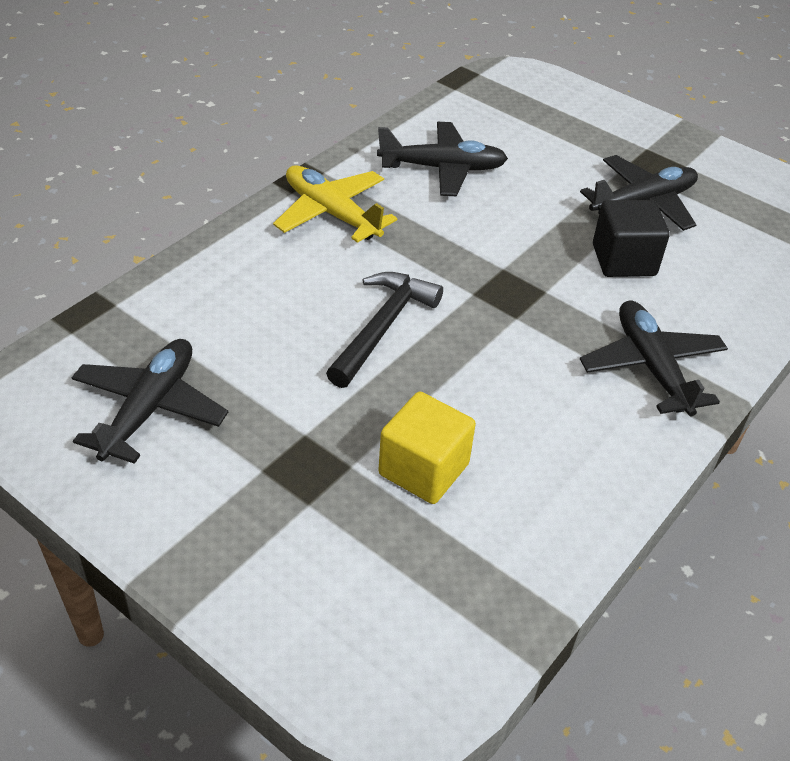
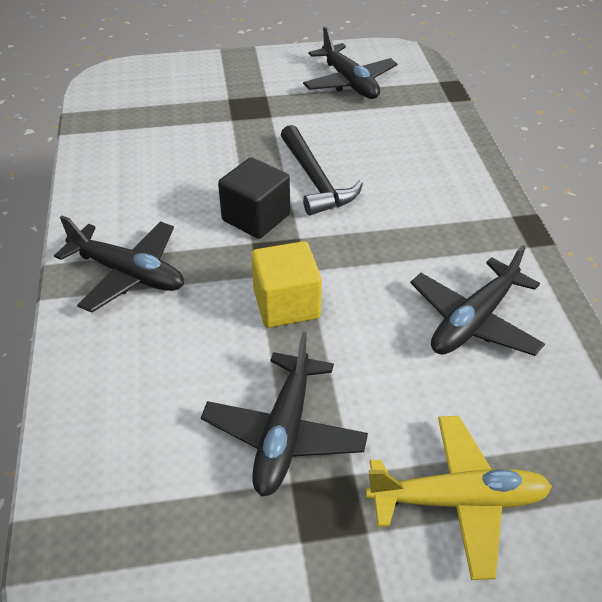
camera: 135 degrees right, 0 degrees up
(331, 213) = (464, 221): yellow plane -> yellow plane (458, 501)
(423, 469) = (196, 138): yellow cube -> yellow cube (286, 304)
(623, 260) = (233, 349): black cube -> black cube (256, 218)

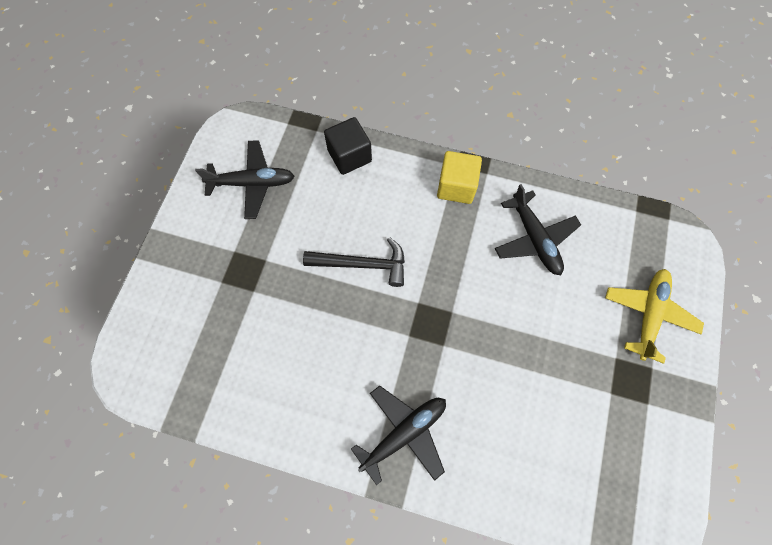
camera: 65 degrees left, 25 degrees up
(256, 218) = (384, 322): black cube -> black cube (349, 156)
(284, 433) = (578, 383): black plane -> none
(286, 304) = (478, 338): yellow cube -> yellow cube (456, 186)

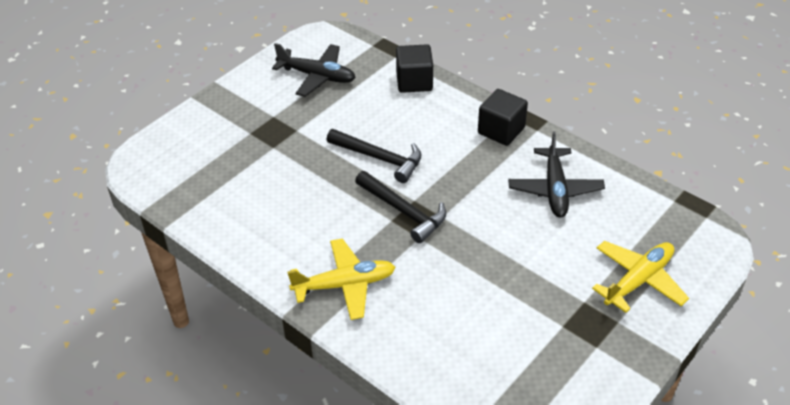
camera: 25 degrees right, 25 degrees down
(404, 433) = (345, 285): black plane -> yellow plane
(415, 320) = (403, 211): none -> black hammer
(456, 186) = (501, 130): yellow cube -> black cube

